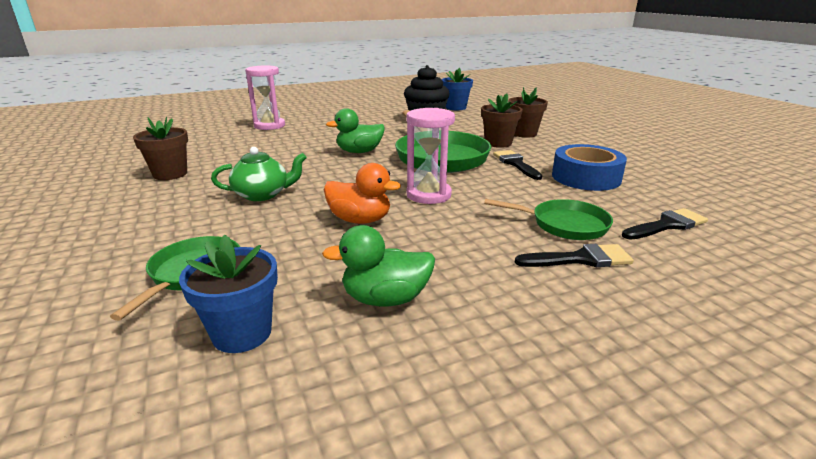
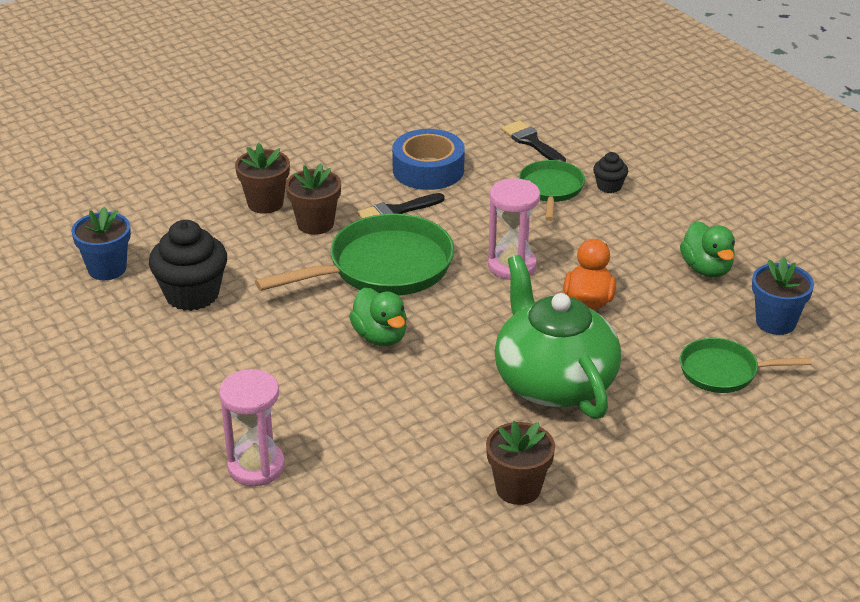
camera: 100 degrees left, 10 degrees up
(262, 194) = (553, 382): green teapot -> green teapot, size x1.89
(580, 259) = (609, 186): black brush -> black cupcake

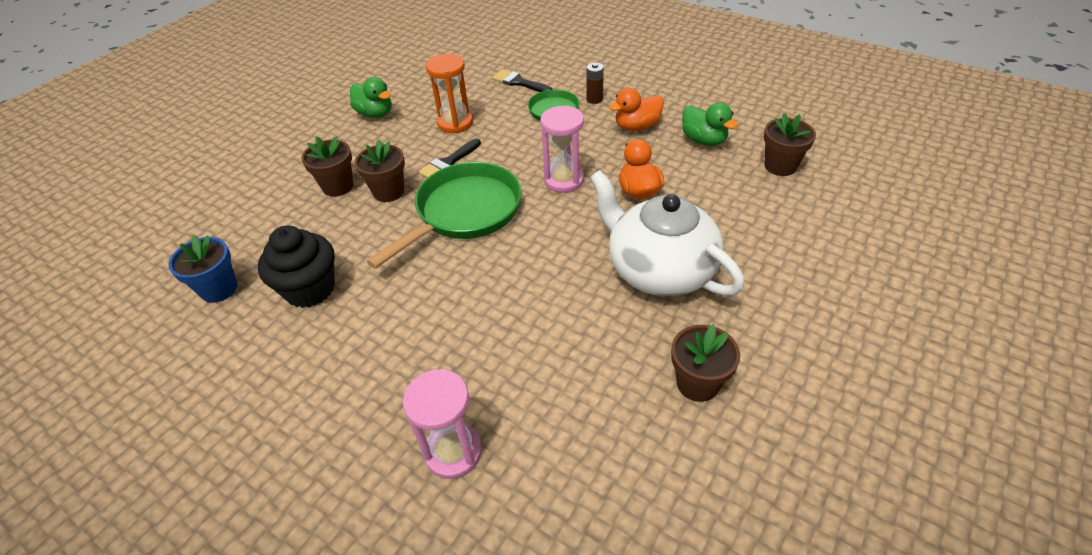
camera: 20 degrees left, 10 degrees up
(380, 336) = (495, 275): green duck -> green duck (375, 113)
(428, 170) = (455, 123): blue tape -> orange hourglass
(553, 382) = (659, 269): green teapot -> white teapot
(609, 186) = (594, 99): black cupcake -> brown battery
(637, 232) = (636, 127): none -> orange duck
(723, 372) = (775, 217): green pan -> none
(775, 322) = (780, 166): blue flower pot -> brown flower pot

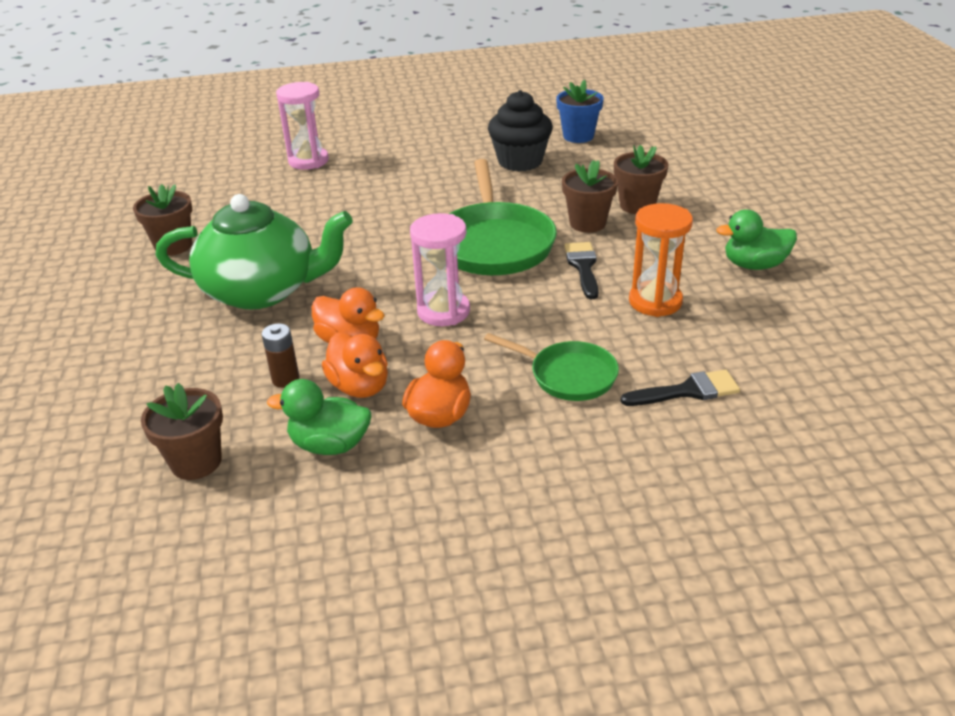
camera: 135 degrees right, 10 degrees down
(594, 99) = (549, 424): brown battery -> brown battery (285, 379)
(659, 269) = (262, 291): white teapot -> green teapot
(661, 161) = (360, 387): none -> orange duck

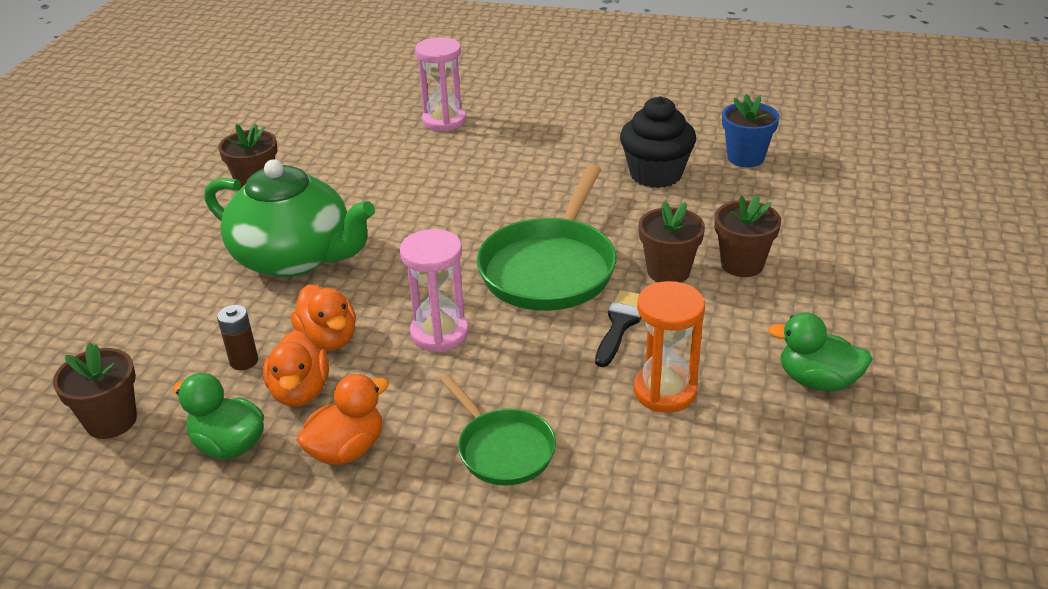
camera: 25 degrees right, 0 degrees up
(687, 391) = (612, 512): black brush -> none

